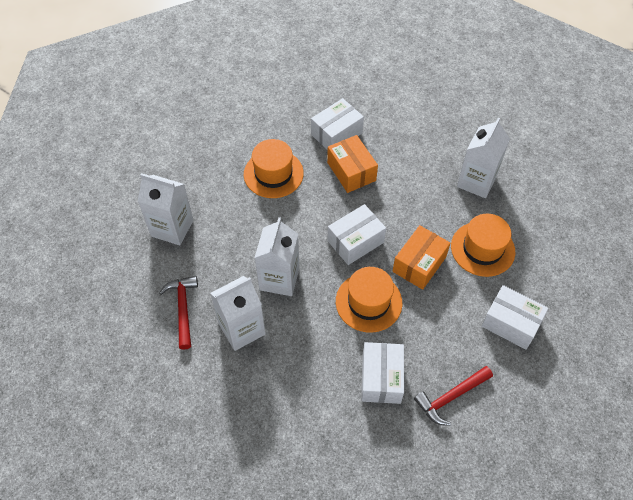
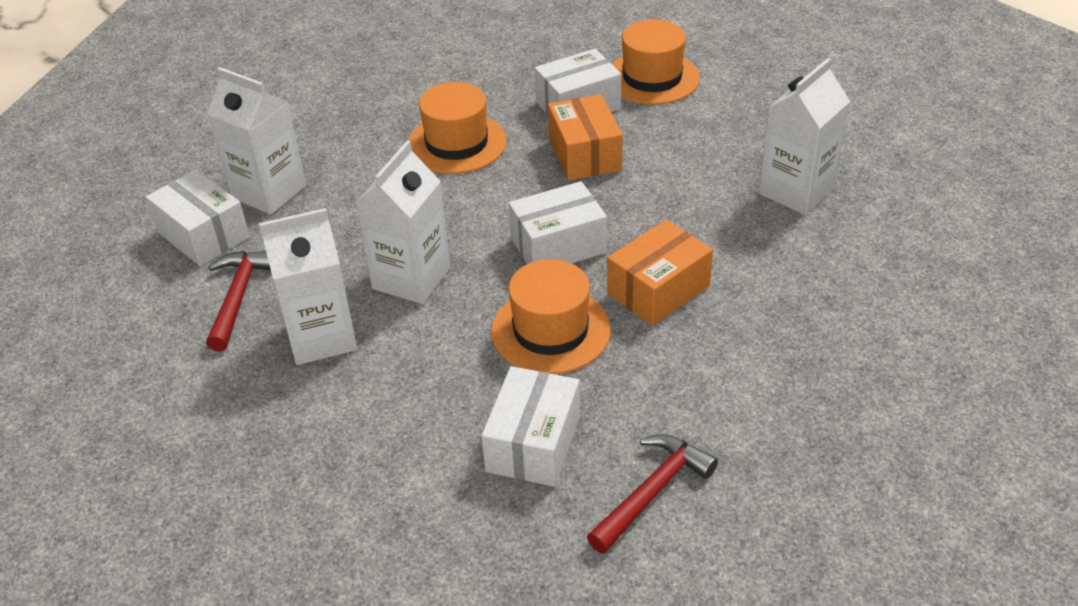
camera: 15 degrees right, 15 degrees down
(451, 397) = (652, 492): red hammer -> red hammer turned 150 degrees clockwise
(482, 249) = (779, 283): orange hat -> orange hat (652, 78)
(511, 323) = (800, 398): white box -> white box (203, 235)

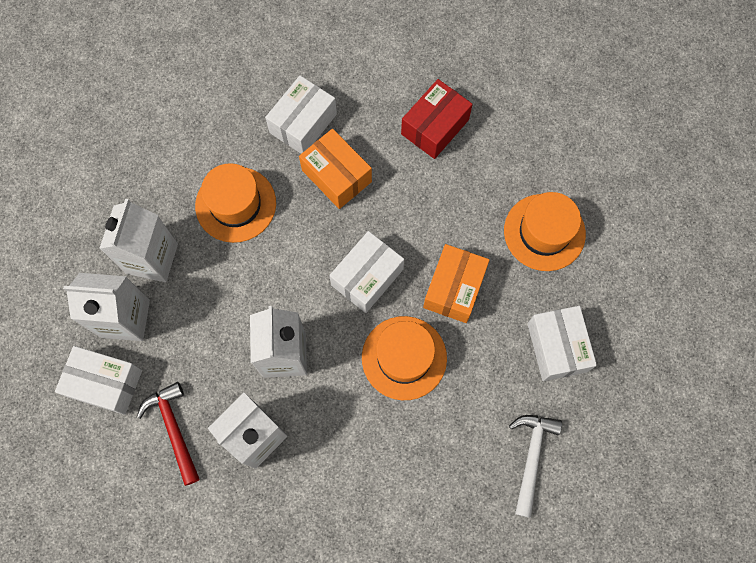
camera: 30 degrees left, 30 degrees up
(533, 443) = (444, 456): white box -> white box (557, 347)
(652, 78) = (342, 68): orange hat -> orange hat (544, 232)
(652, 492) = (531, 457): red hammer -> white hammer
(728, 149) = (434, 127): none -> red box
(796, 191) = (499, 151): white carton -> white carton (152, 258)

